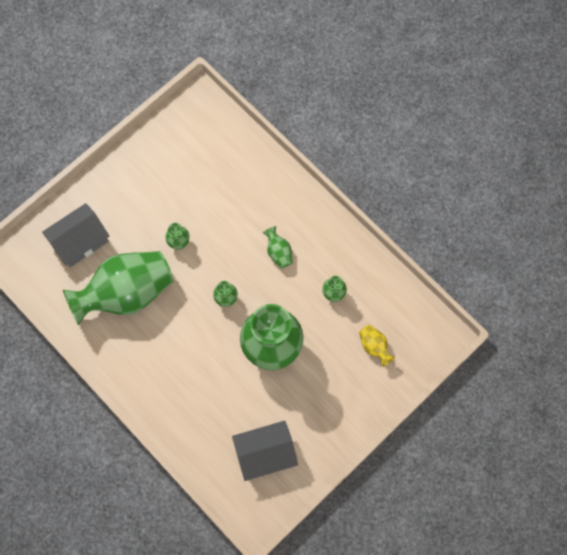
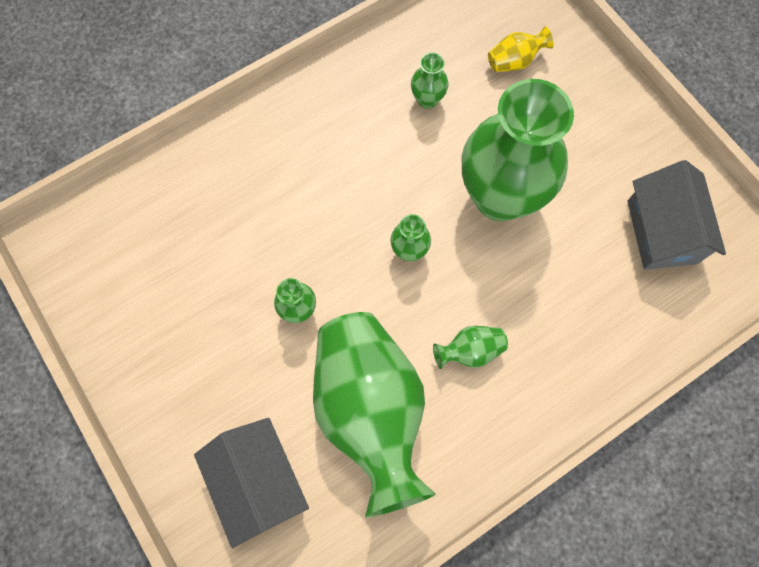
camera: 80 degrees left, 0 degrees up
(278, 252) = (346, 163): green vase -> green vase (470, 350)

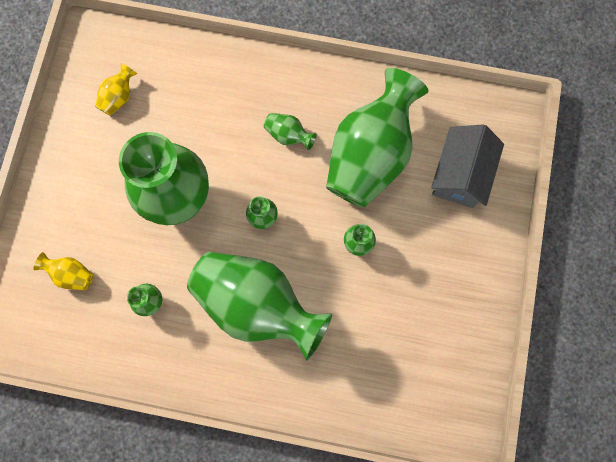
camera: 135 degrees left, 5 degrees up
(337, 176) = (257, 305): none -> green vase
(661, 232) = (119, 97): grey house -> yellow vase

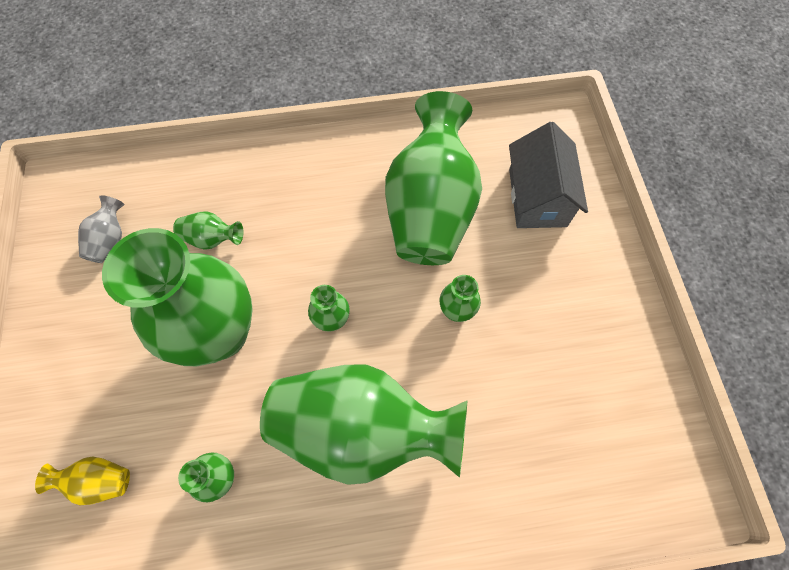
camera: 20 degrees left, 10 degrees down
(119, 97) = (110, 240): yellow vase -> grey vase
(288, 135) = (329, 218): green vase -> green vase (212, 239)

